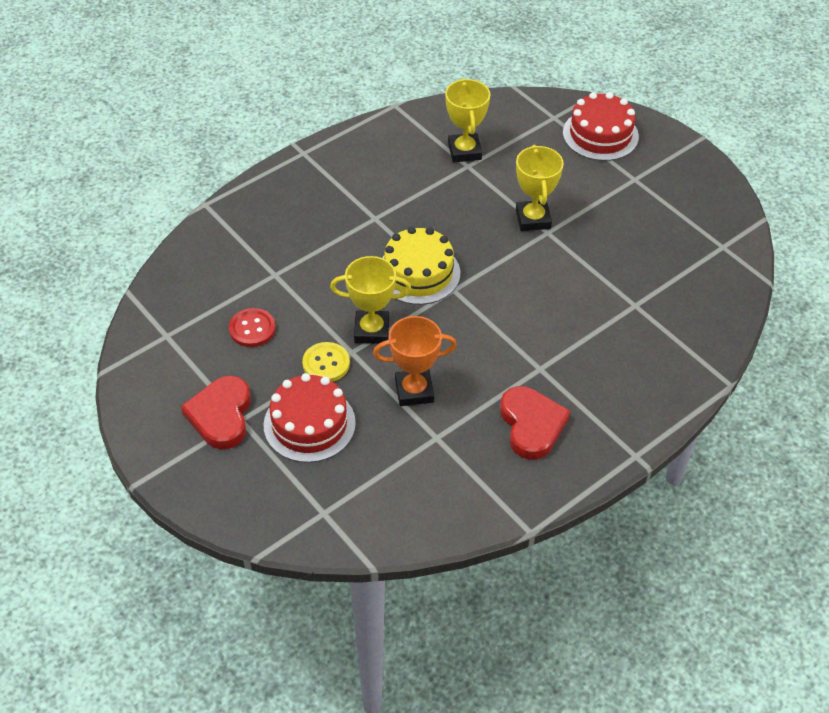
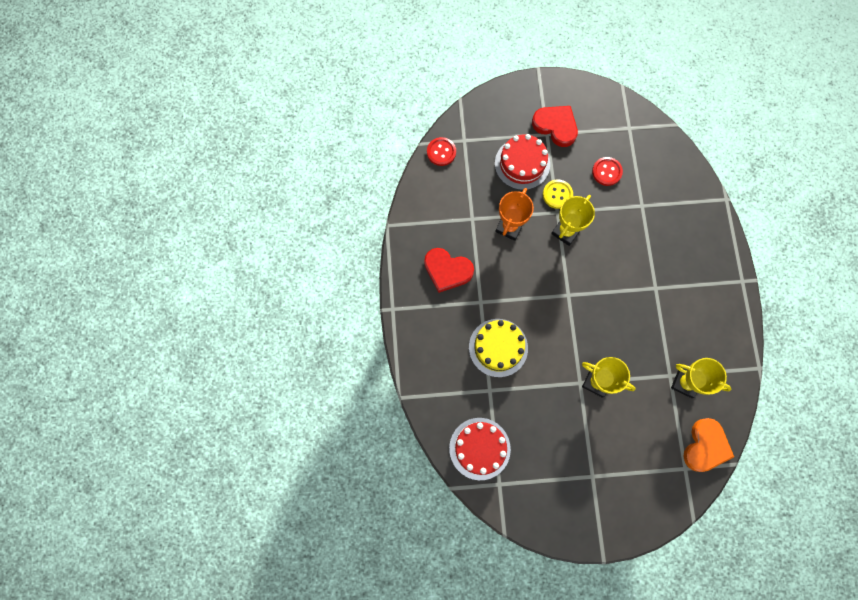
camera: 125 degrees right, 25 degrees up
(364, 530) = (441, 152): none -> red button
(418, 273) = (594, 284): yellow cake -> yellow cake (498, 347)
(517, 112) = (705, 446): none -> orange heart
(600, 135) = (648, 487): red cake -> red cake (479, 448)

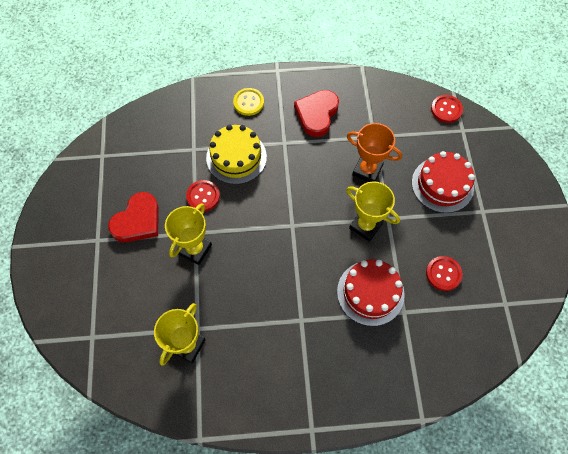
camera: 90 degrees right, 10 degrees down
(479, 448) = (138, 139): red cake -> red cake (370, 293)
(542, 377) = (203, 196): none -> red button
(555, 126) = (494, 221): red heart -> red heart (137, 221)
(557, 194) = (409, 219): yellow button -> yellow button (248, 102)
(705, 446) = (113, 362): orange heart -> none

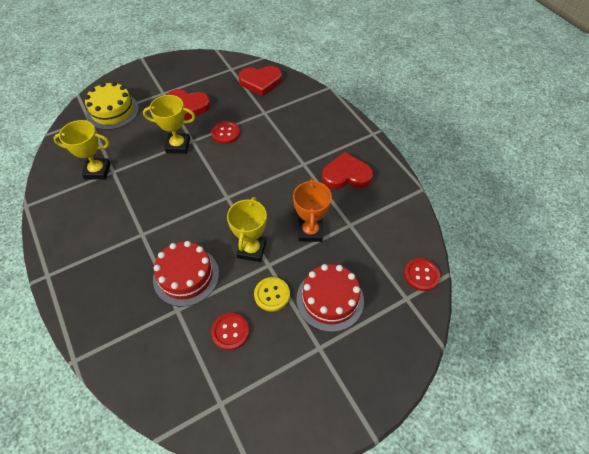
camera: 65 degrees right, 10 degrees down
(143, 134) = (260, 82): none -> red heart
(236, 157) = (271, 139): yellow cake -> yellow cake (112, 111)
(248, 102) = (328, 127): yellow button -> yellow button (272, 294)

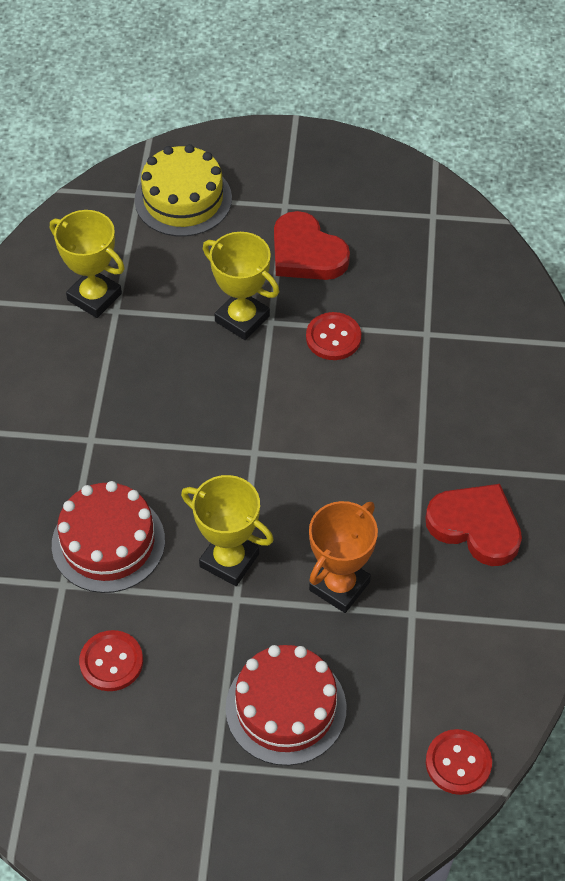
camera: 35 degrees right, 0 degrees up
(251, 250) = (229, 560): yellow trophy -> yellow trophy turned 75 degrees clockwise
(260, 82) = (465, 269): red heart -> none
(272, 294) = (207, 646): yellow button -> none

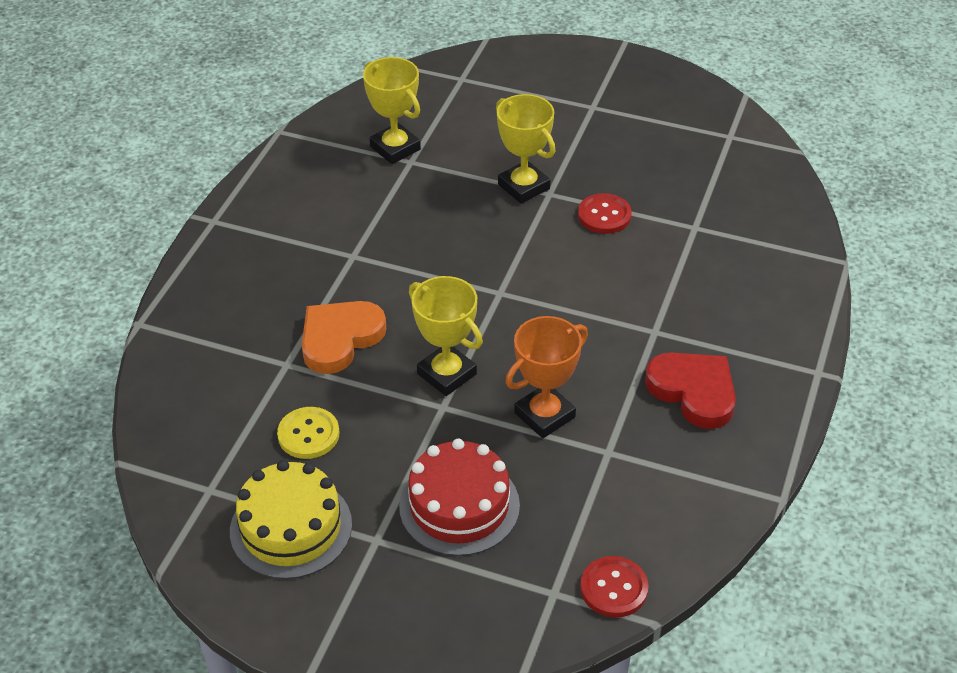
camera: 15 degrees right, 10 degrees down
(108, 542) = (340, 339): red cake -> orange heart
(111, 662) = (308, 434): red button -> yellow button
(183, 199) = (501, 88): yellow cake -> yellow cake (291, 527)
(306, 253) = (600, 146): red heart -> none

